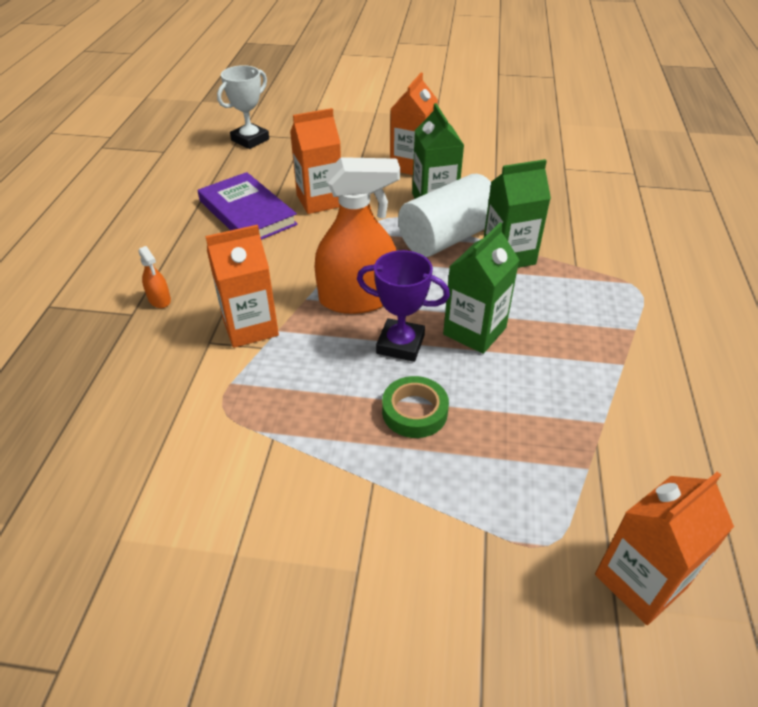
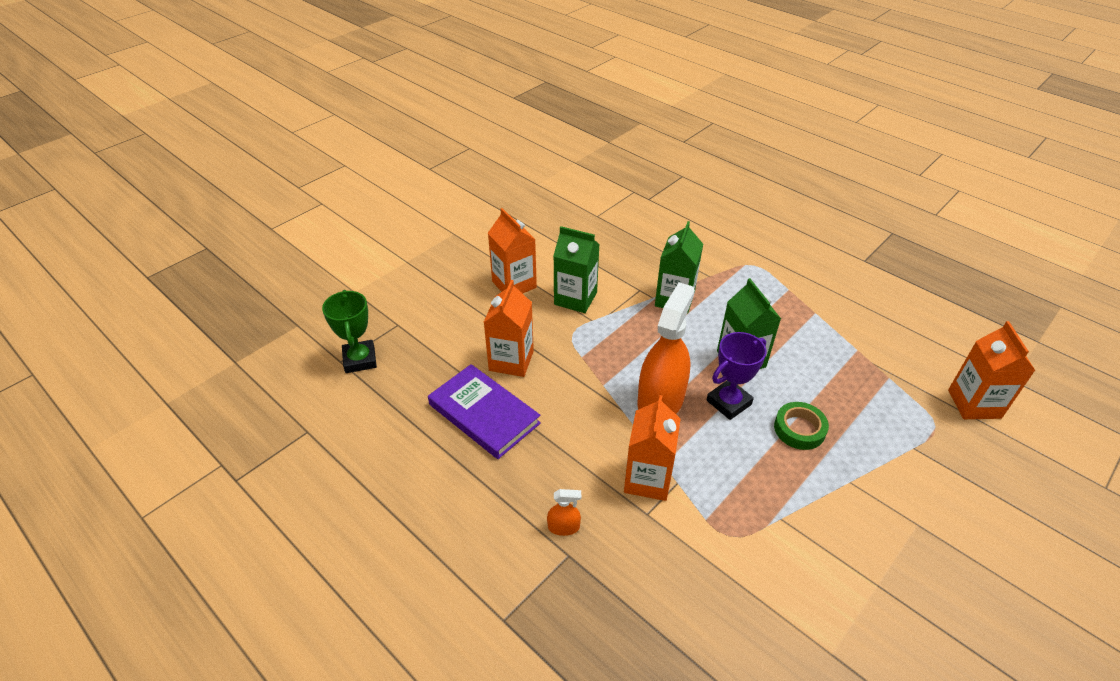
camera: 55 degrees left, 0 degrees up
(247, 212) = (484, 414): purple book -> purple book turned 45 degrees clockwise
(250, 140) = (360, 360): white trophy -> green trophy
(447, 238) = (627, 316): white cylinder -> none

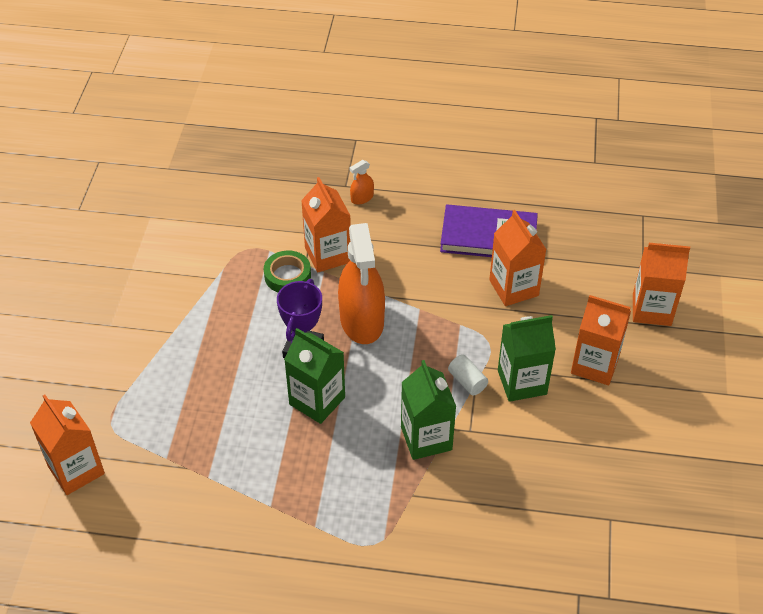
camera: 145 degrees right, 5 degrees up
(360, 360) = (630, 224): green trophy -> none
(432, 296) = (651, 309): none -> orange carton
(614, 317) = (467, 381): none -> white cylinder
(799, 429) = (231, 356): green tape -> green tape (287, 276)

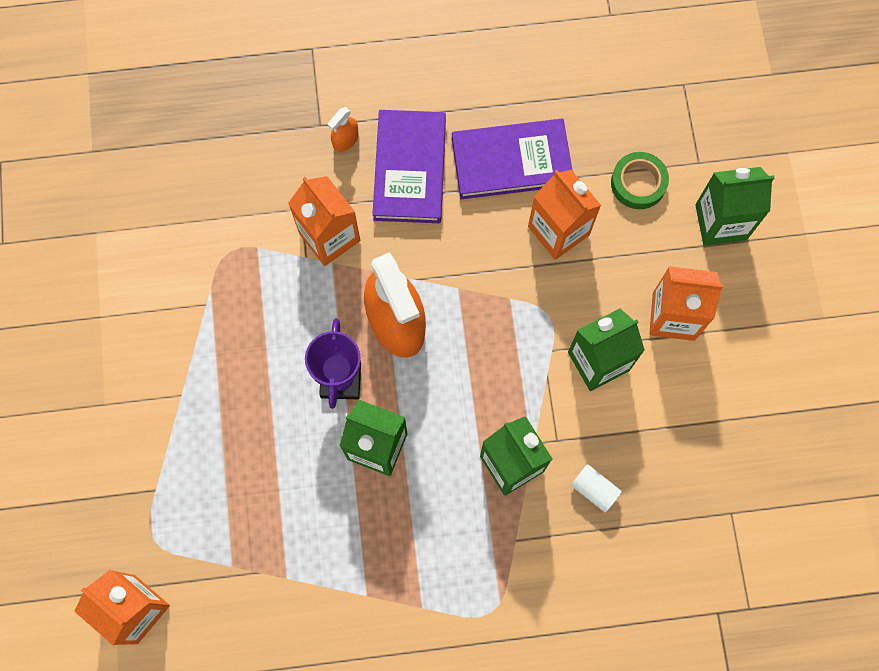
camera: 15 degrees left, 25 degrees up
(287, 276) = (290, 279): green tape -> green tape (638, 183)
(406, 225) = (409, 169): none -> purple book
(467, 381) = (538, 376): white cylinder -> white cylinder (594, 489)
(651, 309) = (720, 222): orange carton -> green carton

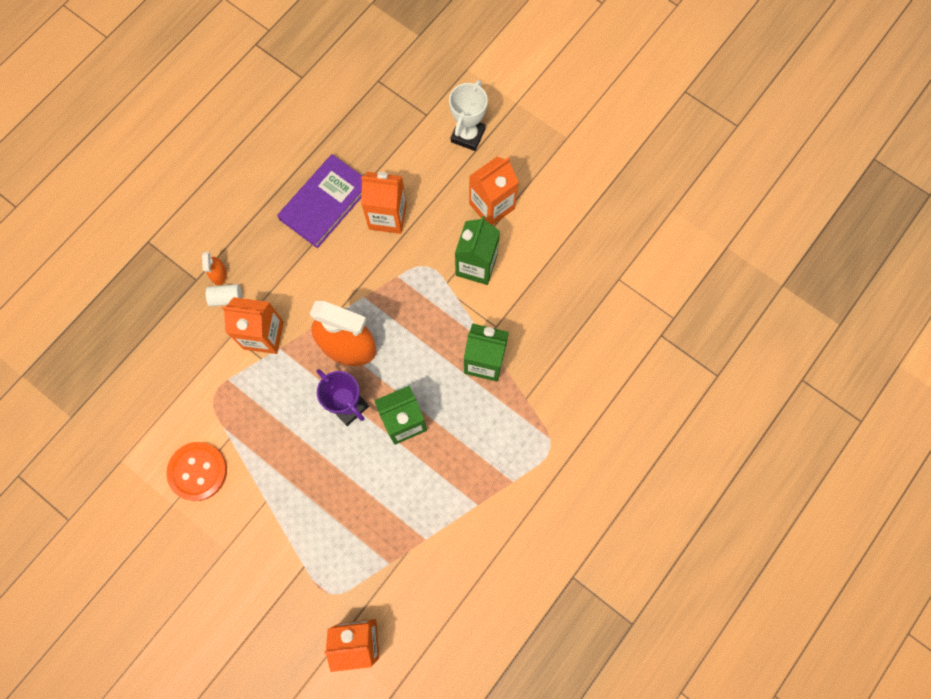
camera: 45 degrees left, 0 degrees up
(149, 308) = (198, 471): none -> orange button
(409, 169) = (272, 257): purple book -> none
(594, 489) = (540, 333): white cylinder -> white cylinder (226, 298)
(638, 183) = (405, 153): green tape -> none
(720, 222) = (468, 135): green carton -> white trophy

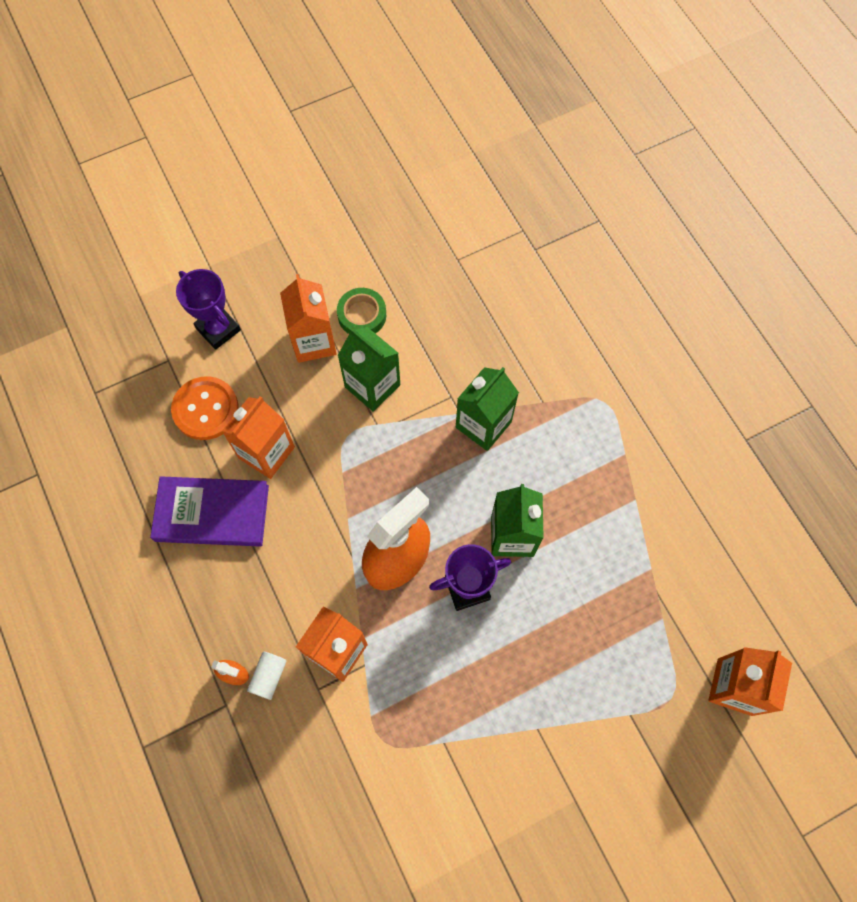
camera: 65 degrees left, 5 degrees down
(198, 471) = (467, 797): orange button -> orange button (205, 409)
(325, 203) = (212, 513): purple book -> purple book turned 60 degrees counterclockwise
(468, 135) = (218, 329): white trophy -> purple trophy
(531, 230) = (362, 315): none -> green tape

